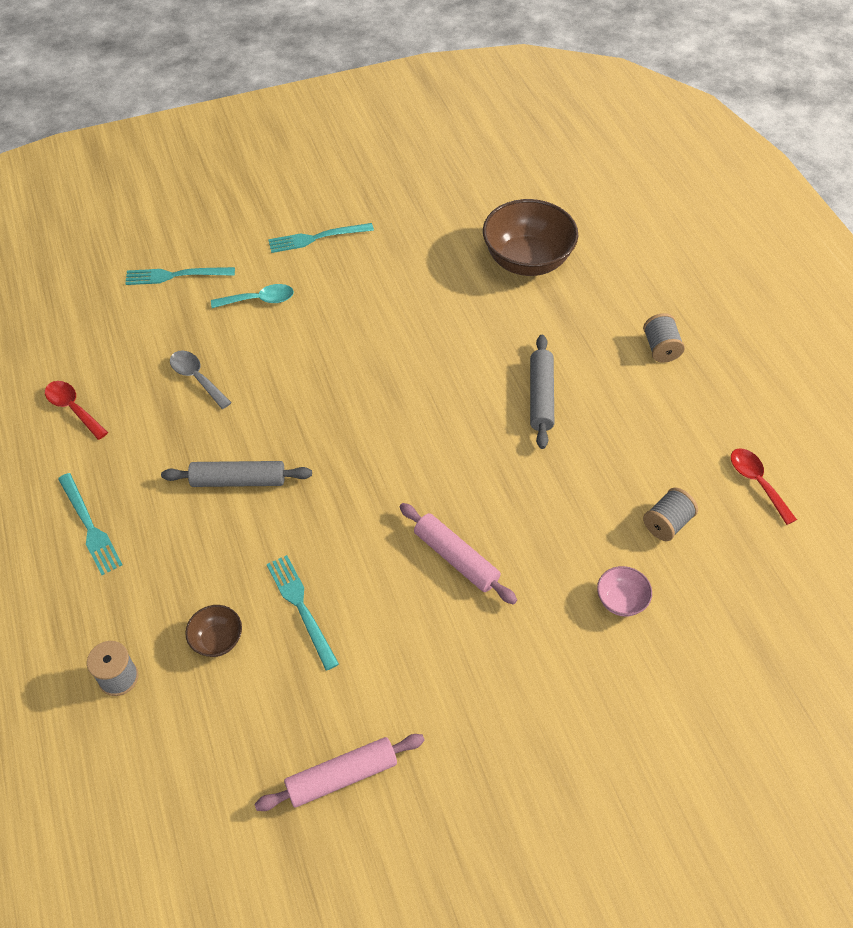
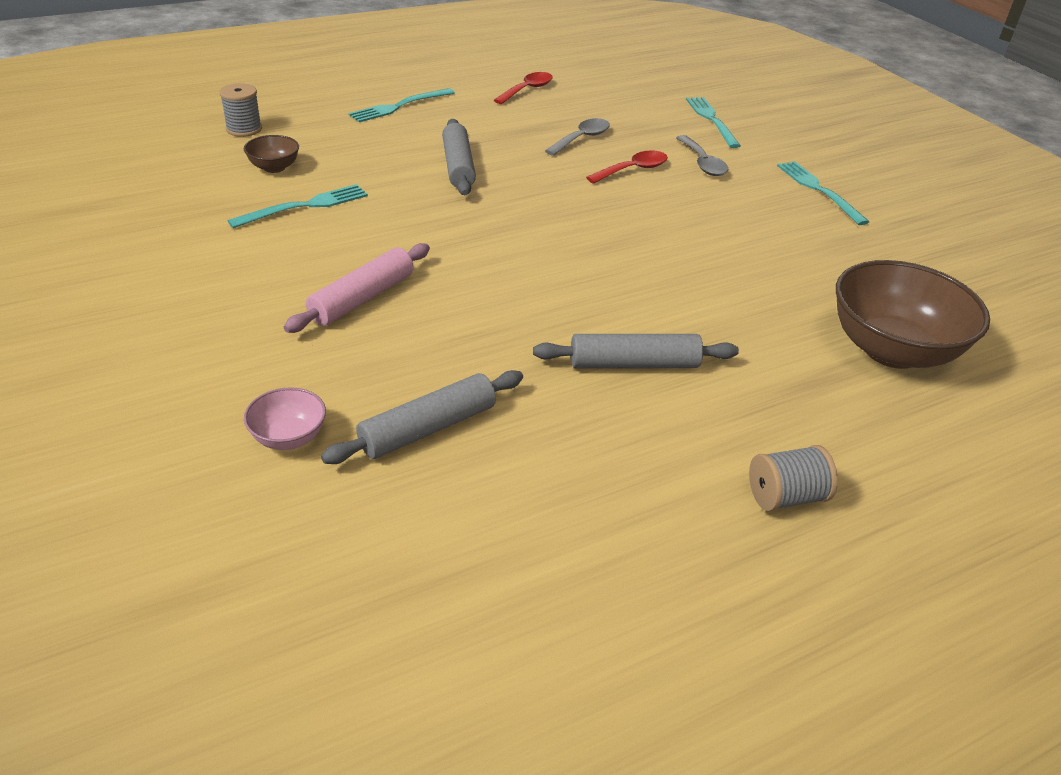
camera: 80 degrees right, 15 degrees down
(259, 300) = (702, 163): turquoise spoon -> grey spoon
(342, 776) = (107, 237): pink rolling pin -> none
(609, 518) = (428, 428): none -> grey rolling pin
(667, 523) = (423, 492): grey spool -> none
(757, 482) = (519, 619): red spoon -> red spoon (633, 170)

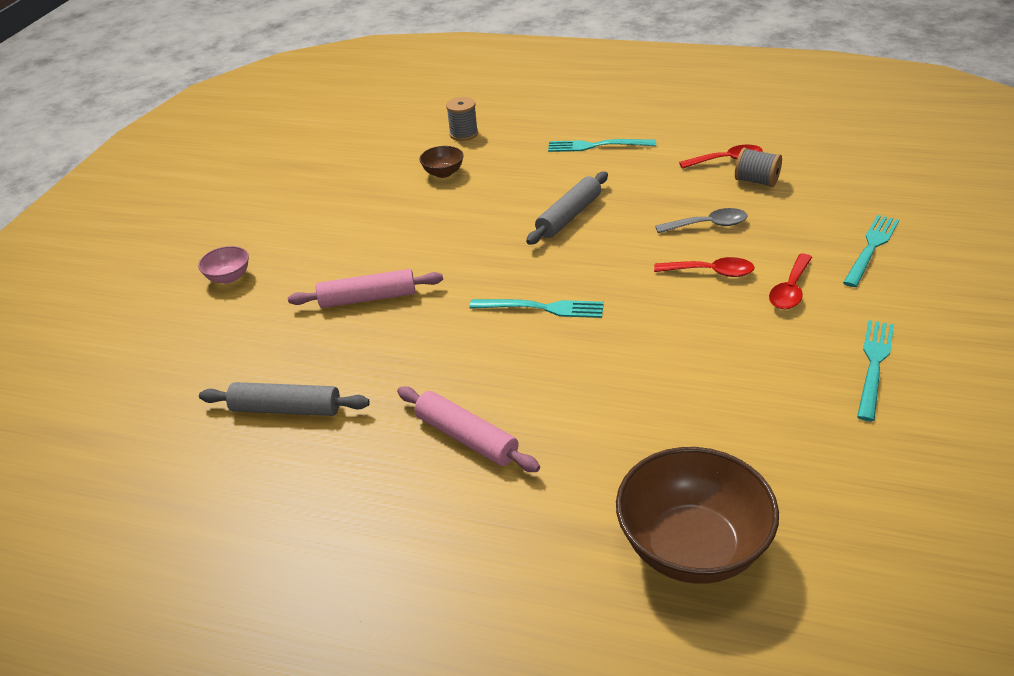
camera: 50 degrees right, 0 degrees up
(289, 438) = (216, 373): pink bowl -> pink bowl (229, 277)
(305, 206) = (423, 212): turquoise fork -> turquoise fork (542, 308)
(634, 364) = (466, 437): grey rolling pin -> pink rolling pin
(702, 163) = (790, 290): grey spoon -> red spoon
(785, 497) = (422, 597): grey spool -> grey spool (756, 181)

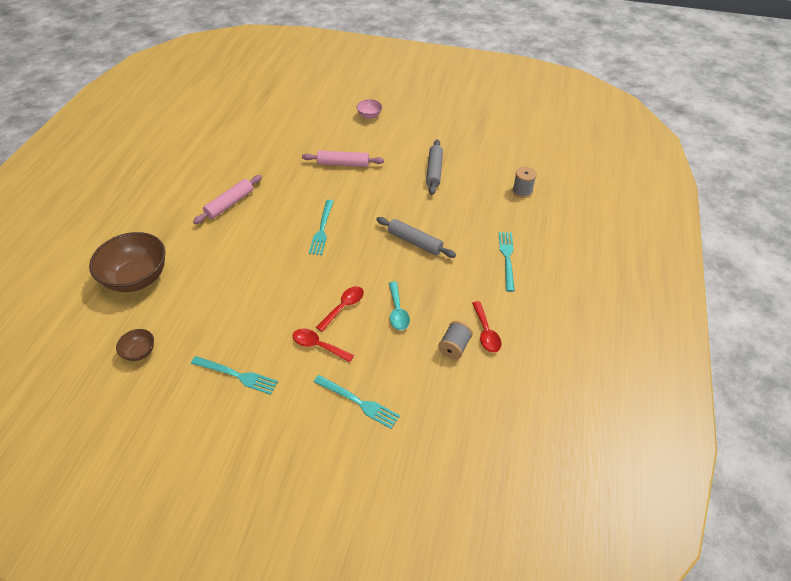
camera: 85 degrees right, 10 degrees up
(286, 409) = (265, 147): grey rolling pin -> grey rolling pin (434, 171)
(368, 298) = (343, 164): pink rolling pin -> pink rolling pin turned 75 degrees counterclockwise
(443, 173) = (470, 184): brown bowl -> brown bowl (140, 352)
(708, 225) = (397, 311): grey spoon -> turquoise spoon
(711, 272) = (343, 307): red spoon -> red spoon turned 150 degrees counterclockwise

